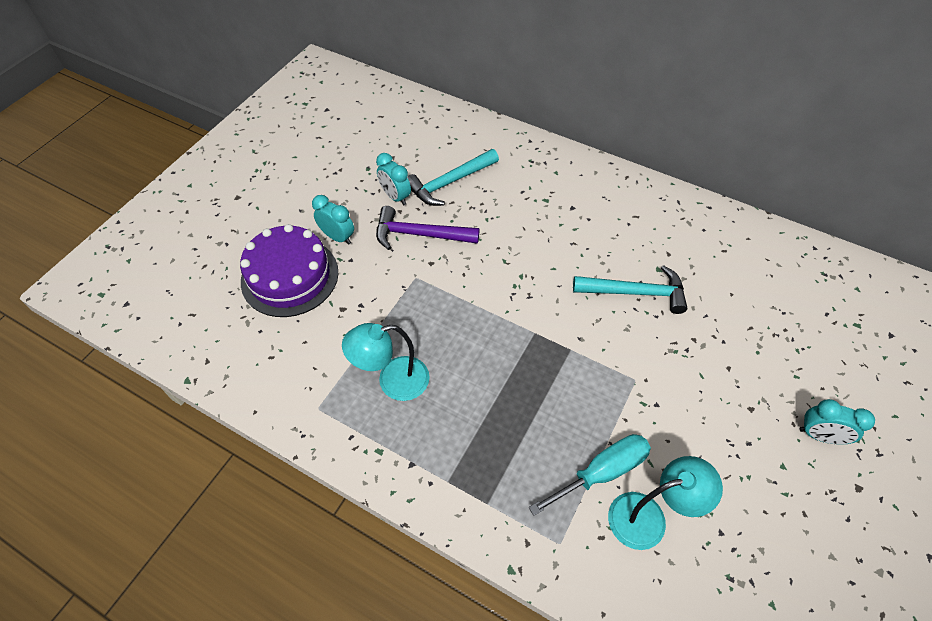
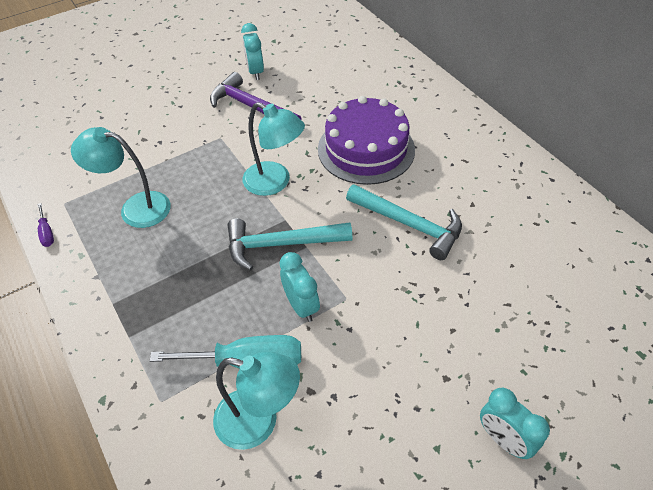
camera: 30 degrees right, 5 degrees down
(290, 276) = (125, 101): purple cake -> purple cake (366, 149)
(327, 445) = (47, 233): none -> purple screwdriver
(338, 237) = (184, 86): turquoise clock -> turquoise clock (301, 306)
(450, 183) = (310, 76): turquoise hammer -> turquoise hammer (281, 244)
(499, 301) = (275, 183): none -> turquoise lamp

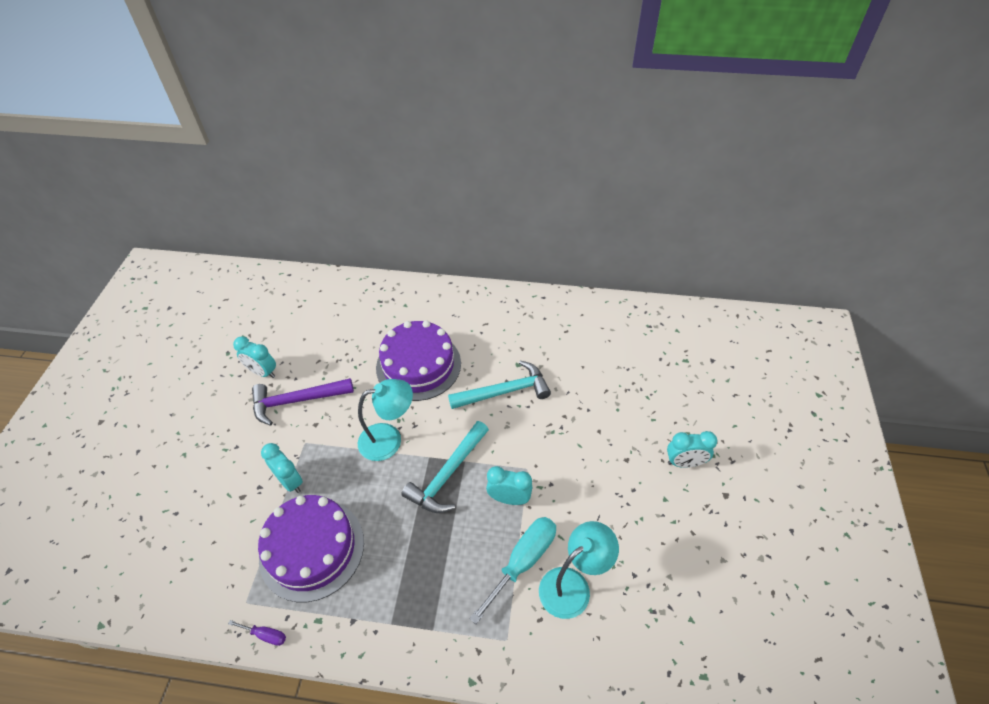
camera: 50 degrees left, 0 degrees up
(135, 208) = (312, 549): turquoise lamp -> purple cake
(180, 154) = (290, 481): none -> turquoise clock

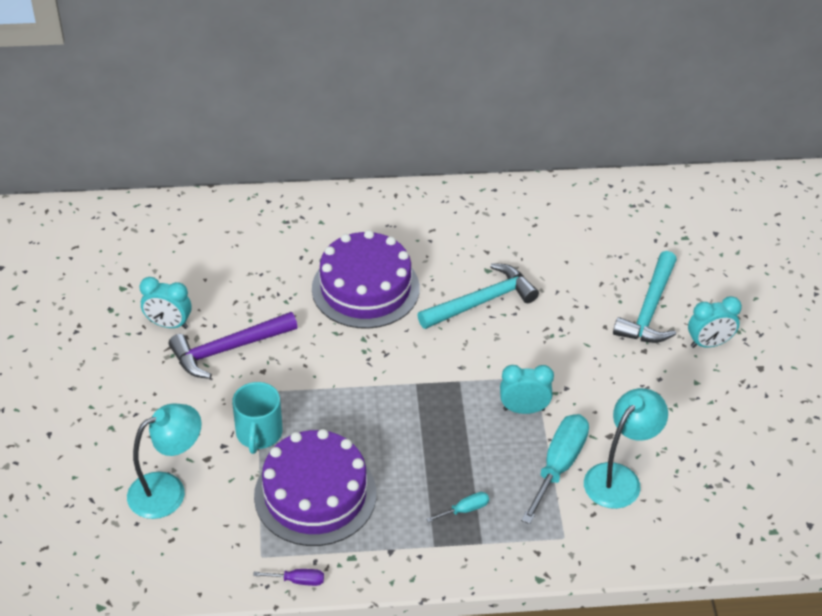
camera: 15 degrees left, 5 degrees down
(290, 481) = (259, 434): turquoise clock -> turquoise mug
(389, 439) = (361, 372): turquoise lamp -> turquoise lamp (168, 490)
(429, 591) = (465, 510): none -> turquoise screwdriver
(448, 474) = (445, 397): turquoise hammer -> turquoise hammer (650, 309)

